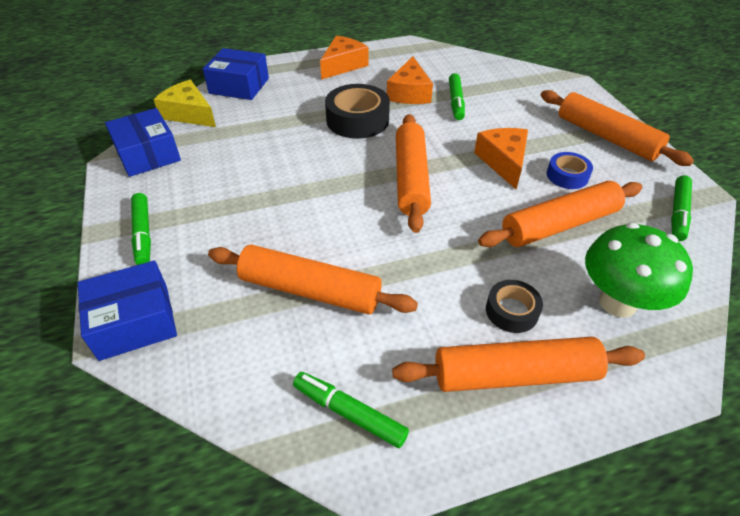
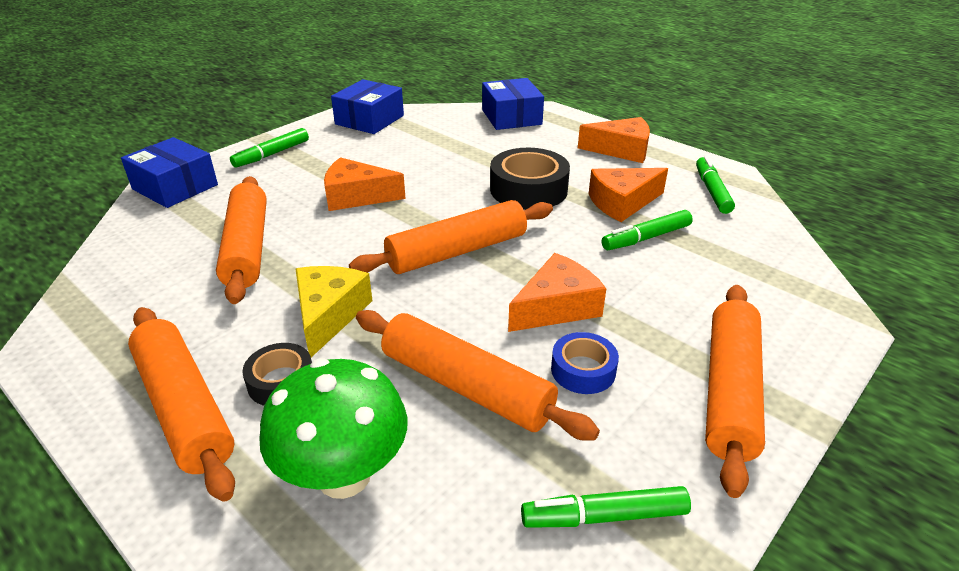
camera: 60 degrees right, 10 degrees down
(189, 114) = (442, 114): yellow cheese -> yellow cheese (329, 315)
(284, 203) = (356, 196): none -> orange cheese
(349, 413) = (107, 314): green marker -> green marker (712, 191)

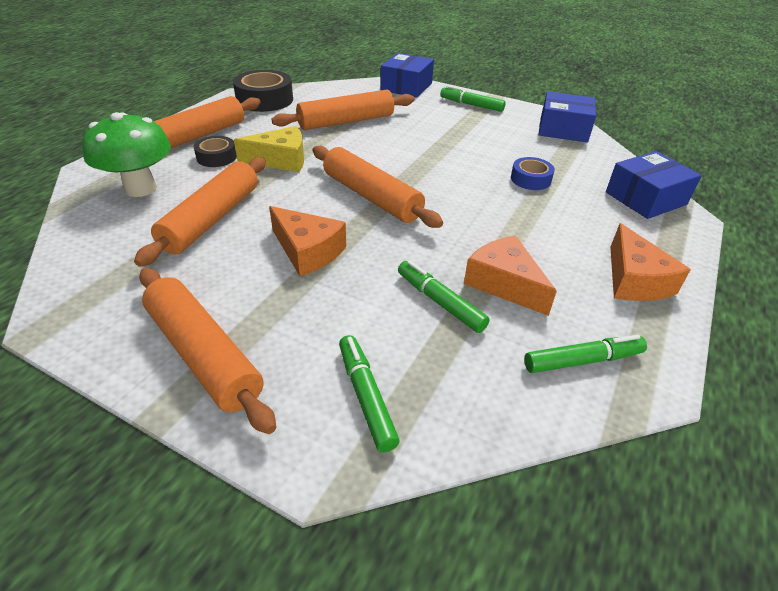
camera: 75 degrees right, 5 degrees up
(356, 196) = (430, 145): orange cheese -> none
(528, 189) = (493, 222): black tape -> black tape (264, 100)
(583, 370) = (229, 269): blue tape -> blue tape (530, 179)
(604, 516) = (86, 285): green marker -> green marker (366, 397)
(729, 391) = (204, 354): orange rolling pin -> orange rolling pin turned 45 degrees clockwise

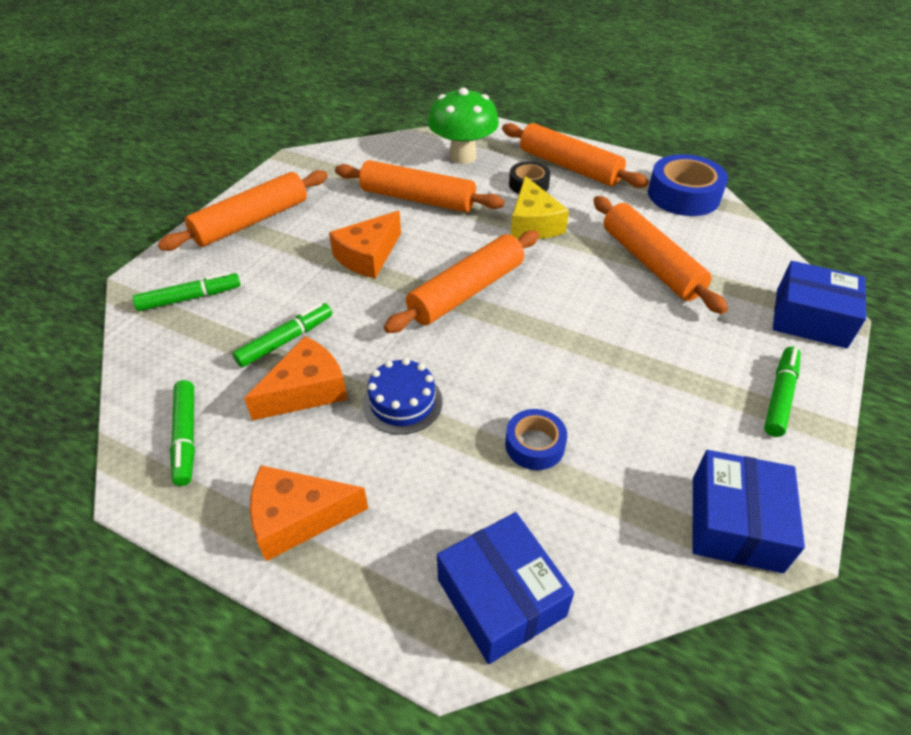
camera: 90 degrees right, 5 degrees up
(264, 100) = (683, 195): black tape -> blue tape
(506, 231) = (402, 402): none -> blue cake

